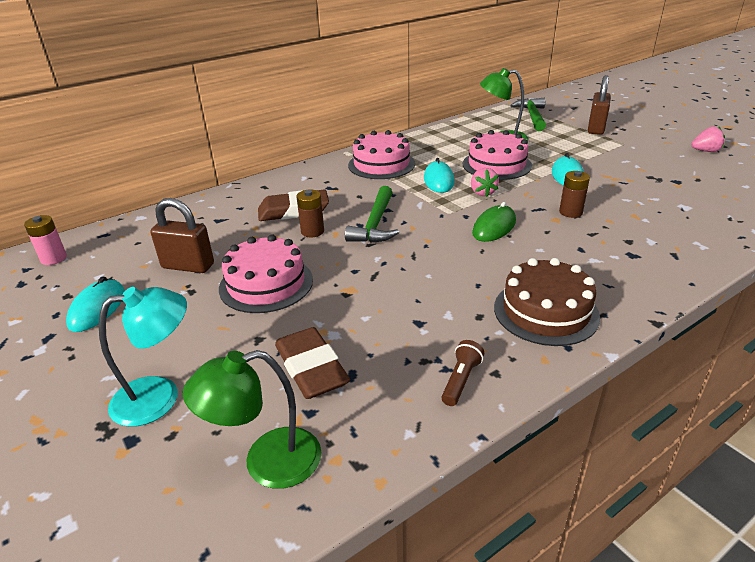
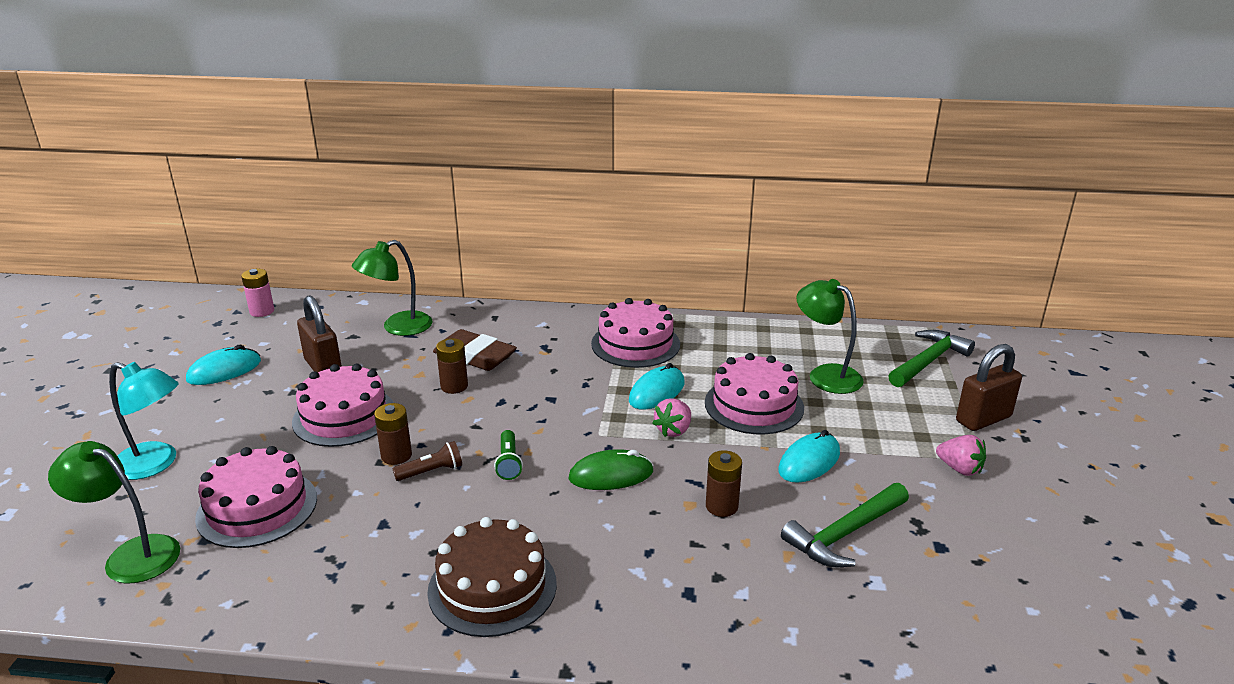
camera: 40 degrees right, 5 degrees down
(202, 219) = (398, 327): none -> green lamp
(311, 368) = (257, 508): brown eraser -> pink cake
(351, 284) = (396, 456): none -> brown battery
(375, 224) = (514, 408): green hammer -> green hammer (844, 534)
(428, 251) = (508, 463): none -> green flashlight
(461, 380) = (324, 592): brown flashlight -> brown flashlight (432, 471)
(705, 151) = (1084, 532): pink strawberry -> pink strawberry (959, 469)

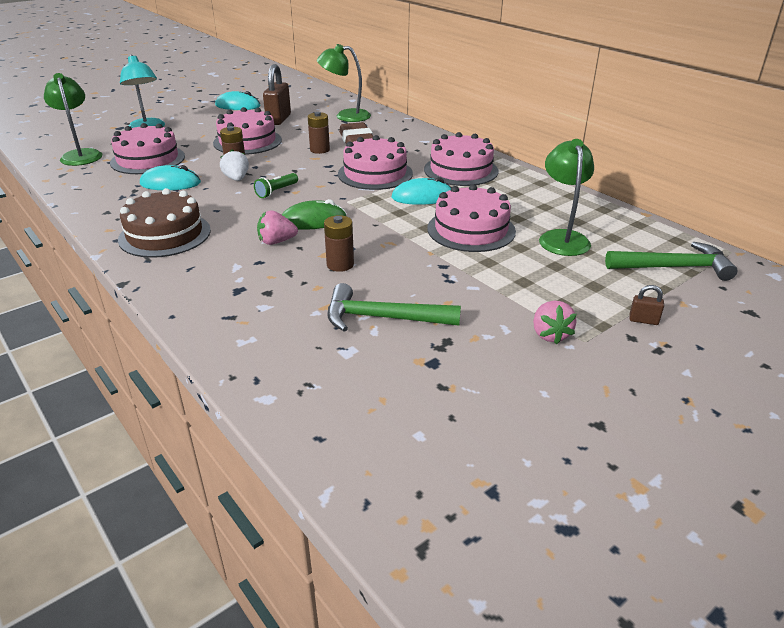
camera: 45 degrees right, 5 degrees up
(262, 311) = (299, 89): pink battery -> none
(432, 471) = (236, 179): brown flashlight -> white strawberry
(566, 387) = (375, 173): none -> pink cake
(611, 475) = (313, 221): green mouse -> green mouse turned 45 degrees counterclockwise
(673, 430) = (392, 218): pink strawberry -> pink strawberry (276, 242)
(809, 462) = (443, 273): turquoise mouse -> turquoise mouse (170, 183)
(983, 419) = (643, 320): brown padlock -> brown padlock, size x0.45

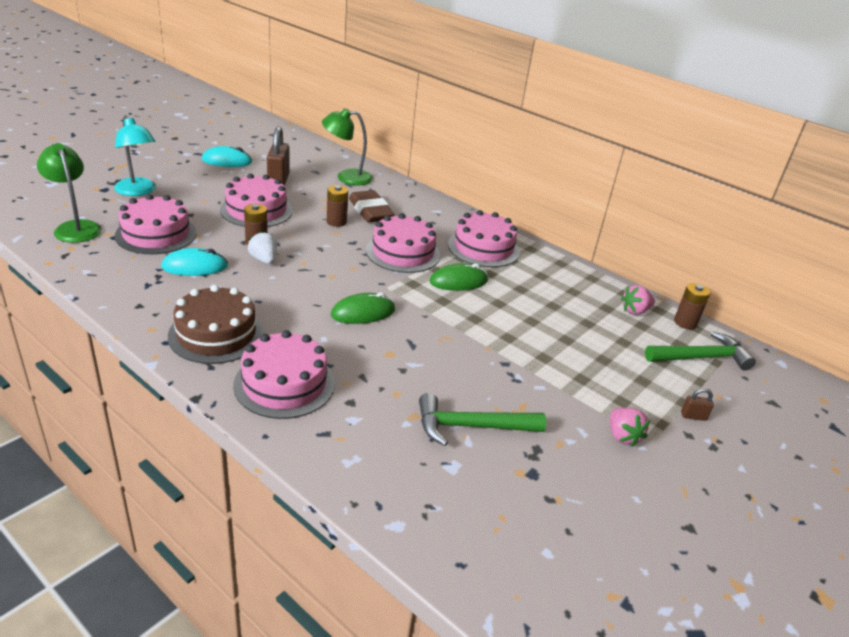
camera: 15 degrees left, 0 degrees up
(276, 192) = (312, 276): green flashlight -> none
(276, 242) = (336, 340): pink strawberry -> pink strawberry (635, 311)
(340, 264) = (409, 365): brown battery -> brown battery (685, 322)
(422, 197) = (458, 281): turquoise mouse -> green mouse
(471, 230) = (516, 320): pink cake -> pink cake (284, 384)
(562, 238) = (599, 327): green lamp -> none

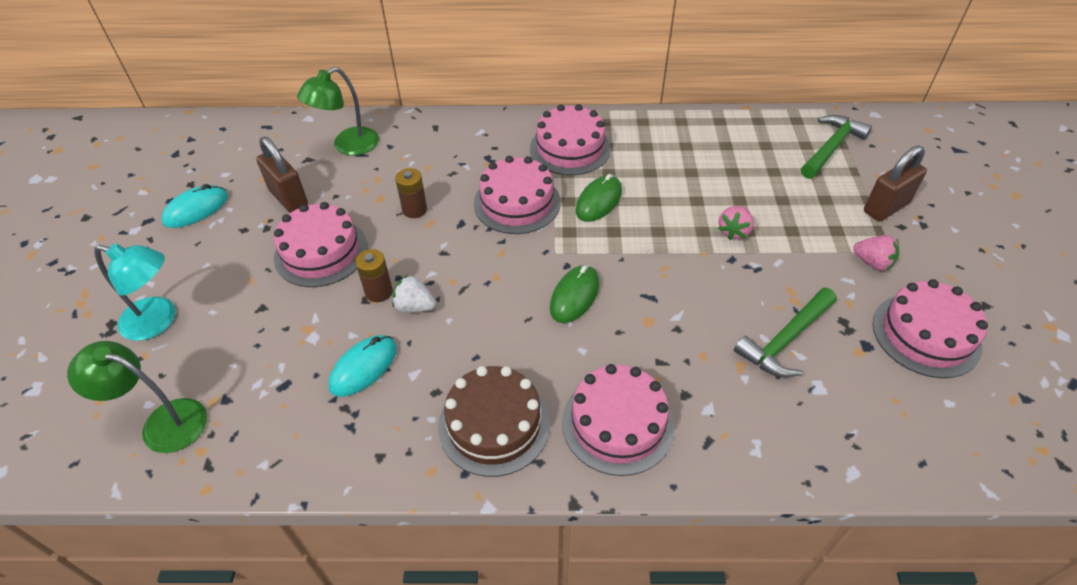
camera: 35 degrees left, 15 degrees up
(156, 234) = (265, 360): pink cake -> pink cake (926, 334)
(370, 211) = (426, 174): brown eraser -> none
(635, 311) = (746, 134): pink strawberry -> pink strawberry (734, 231)
(685, 322) = (786, 120): brown battery -> none
(693, 416) = (886, 207): brown padlock -> brown padlock, size x2.21

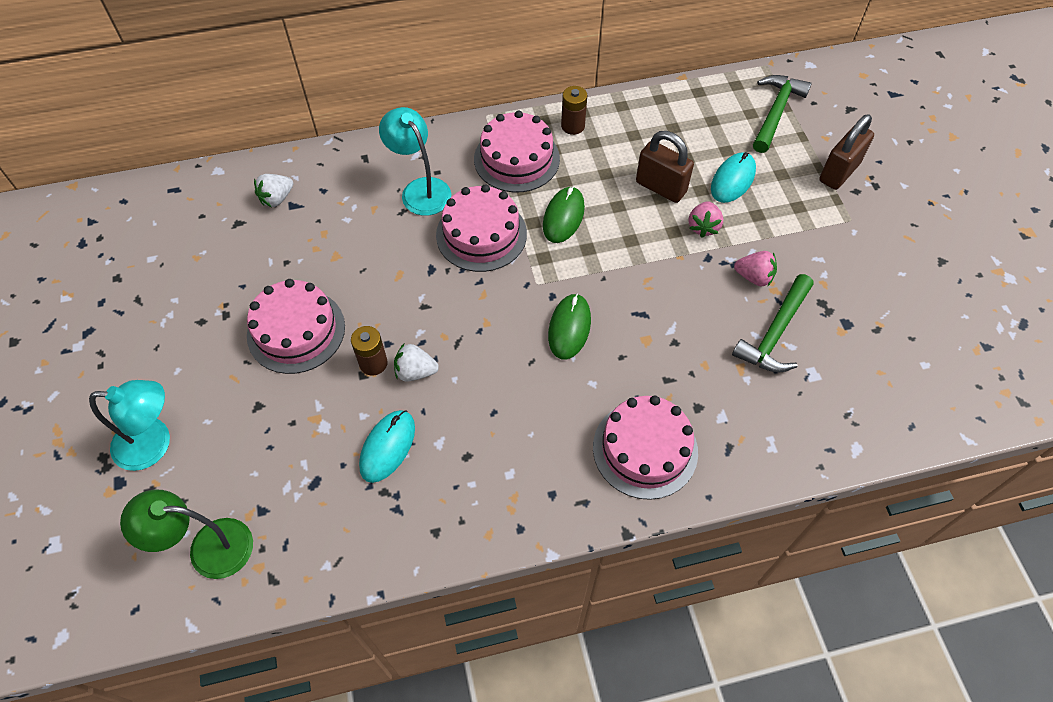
camera: 15 degrees left, 10 degrees up
(196, 209) = (137, 308): turquoise mouse -> turquoise mouse (733, 180)
(288, 198) = (235, 274): brown padlock -> brown padlock (661, 187)
(348, 146) = (277, 198): green lamp -> white strawberry
(414, 210) = (377, 262): brown battery -> brown battery (573, 126)
(474, 158) = (420, 189): none -> turquoise lamp
(494, 424) = (532, 476): brown cake -> none
(872, 262) = (837, 236): pink strawberry -> pink strawberry (754, 277)
(926, 334) = (895, 302): pink cake -> none

